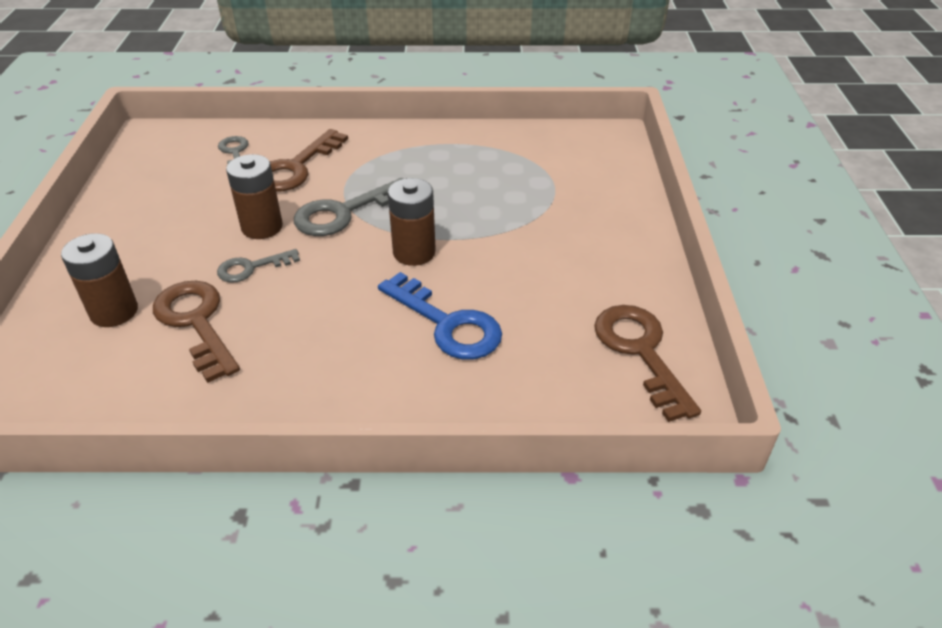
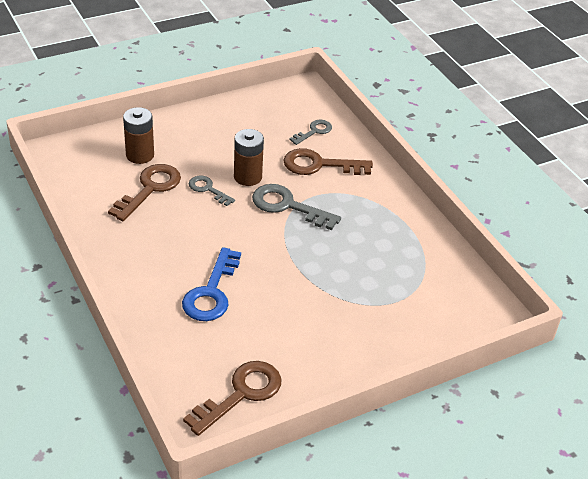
camera: 60 degrees right, 0 degrees up
(414, 252) = (269, 253): brown battery -> none

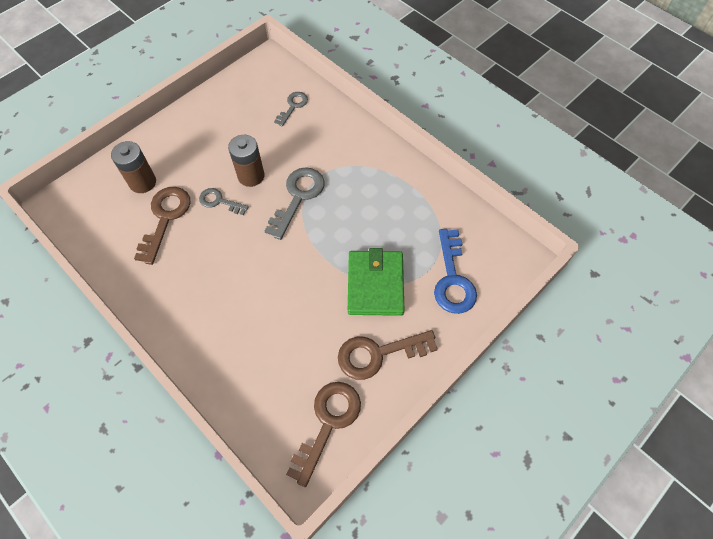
camera: 15 degrees left, 20 degrees up
(211, 292) = (262, 317): blue key -> blue key (453, 279)
(287, 206) = (298, 197): grey key -> grey key turned 105 degrees clockwise
(319, 165) = (310, 142): brown key -> brown key (378, 354)
(336, 297) = (375, 284): none -> green wallet

